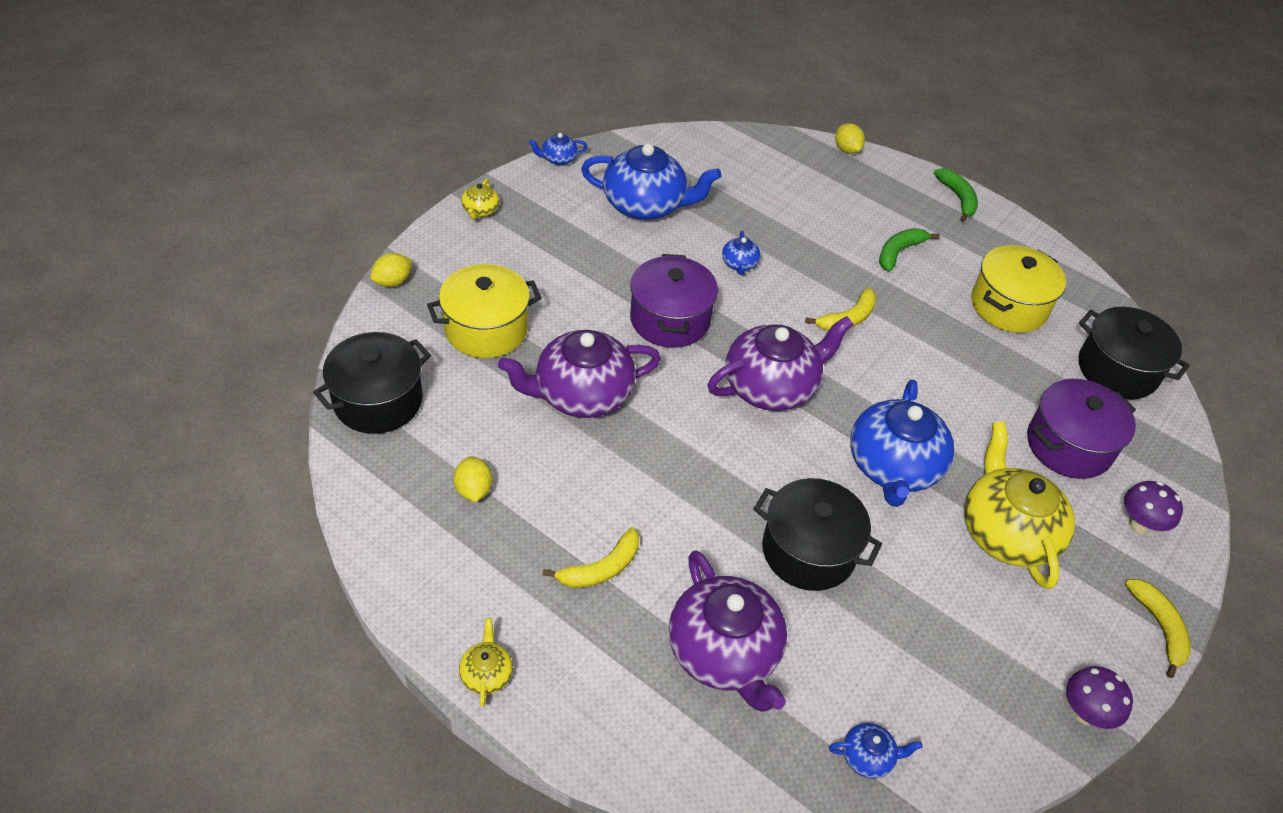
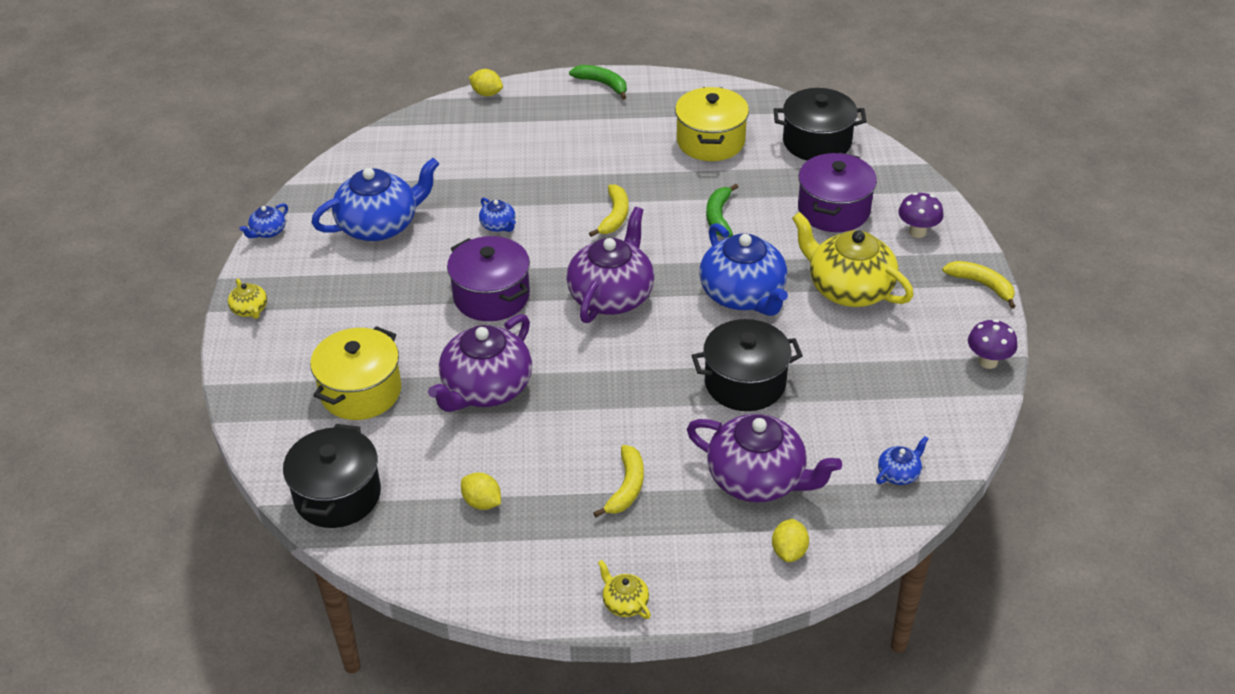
camera: 35 degrees left, 5 degrees down
(393, 281) = (242, 406): yellow lemon -> yellow lemon (789, 551)
(899, 252) = (601, 148): green banana -> green banana (719, 217)

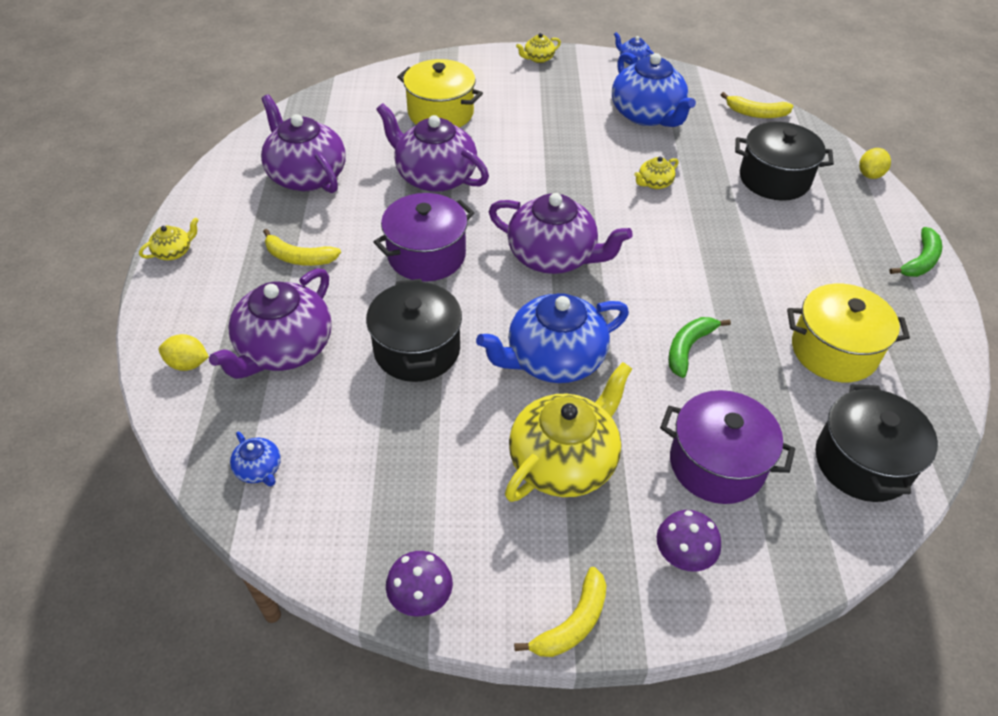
camera: 90 degrees right, 5 degrees up
(337, 495) = (334, 107): black pot -> black pot (774, 179)
(482, 502) = (306, 175): yellow lemon -> purple teapot
(491, 296) = (553, 179): purple pot -> purple pot (426, 255)
(498, 225) = (654, 183): blue teapot -> yellow teapot
(614, 216) = (678, 263): yellow banana -> yellow banana (756, 113)
(719, 217) = (688, 348): green banana -> green banana turned 60 degrees counterclockwise

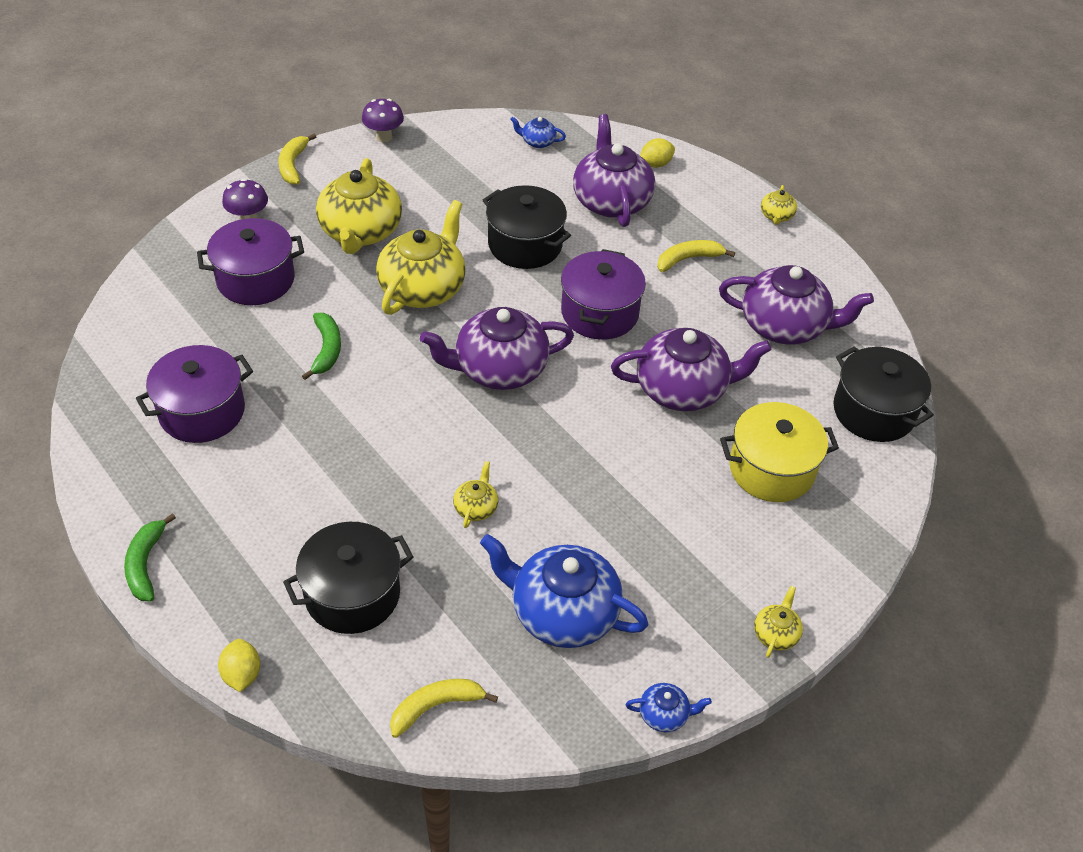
camera: 140 degrees right, 0 degrees up
(553, 359) = (423, 288): blue teapot -> yellow teapot
(834, 351) = (202, 411): yellow pot -> purple pot
(862, 462) = (148, 332): black pot -> black pot (873, 411)

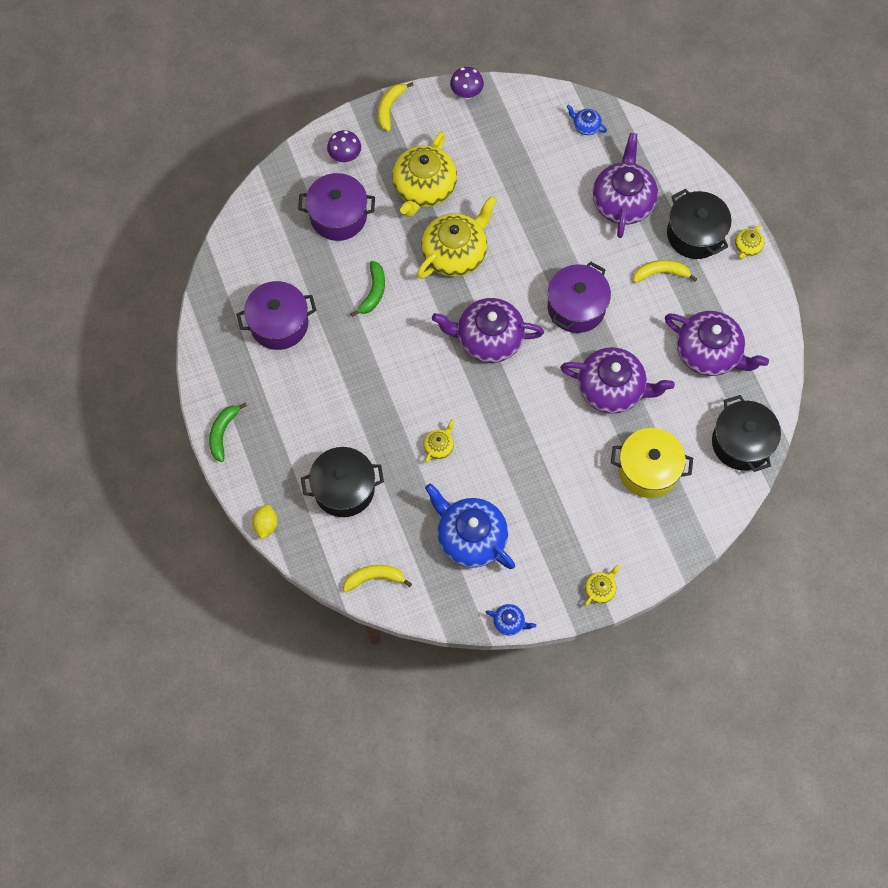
camera: 20 degrees right, 20 degrees up
(525, 245) = (542, 230): black pot -> black pot (695, 234)
(655, 164) = (672, 171): yellow lemon -> none

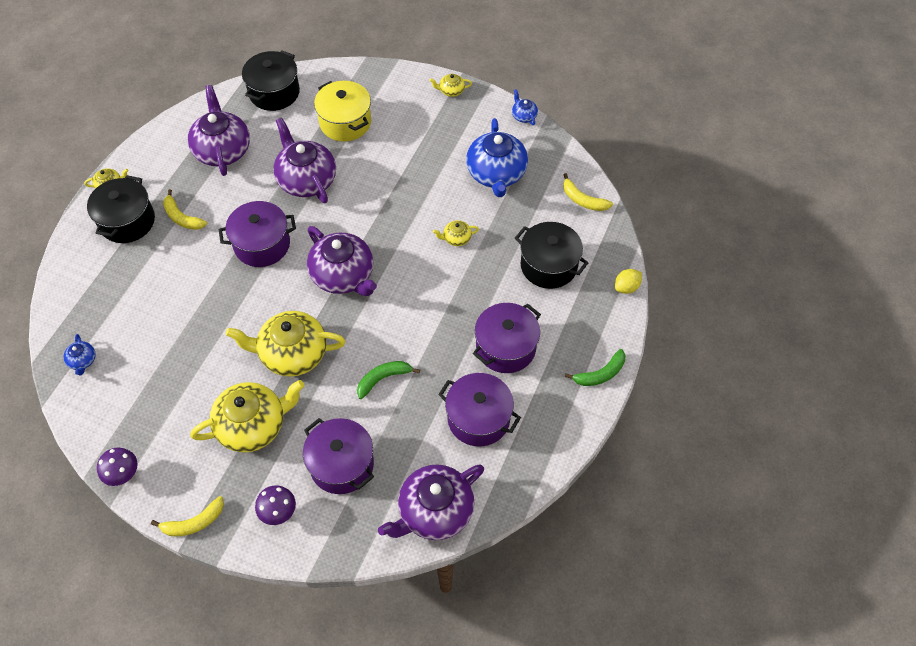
camera: 135 degrees left, 10 degrees down
(311, 391) = (505, 347): none -> purple pot
(623, 201) = (137, 284): purple teapot -> purple teapot (434, 511)

